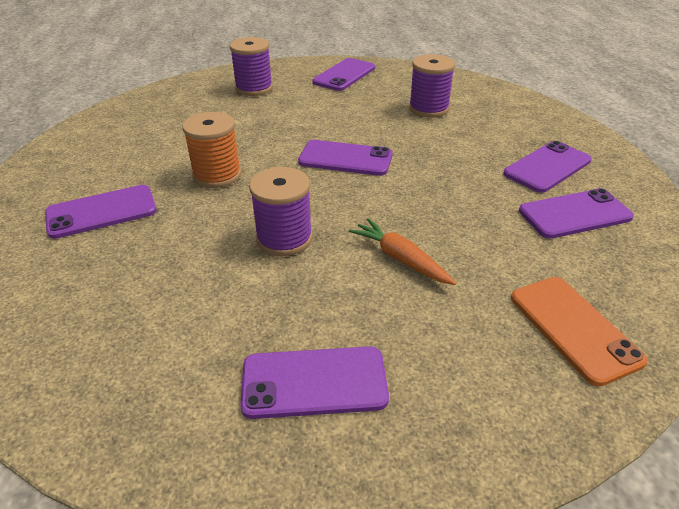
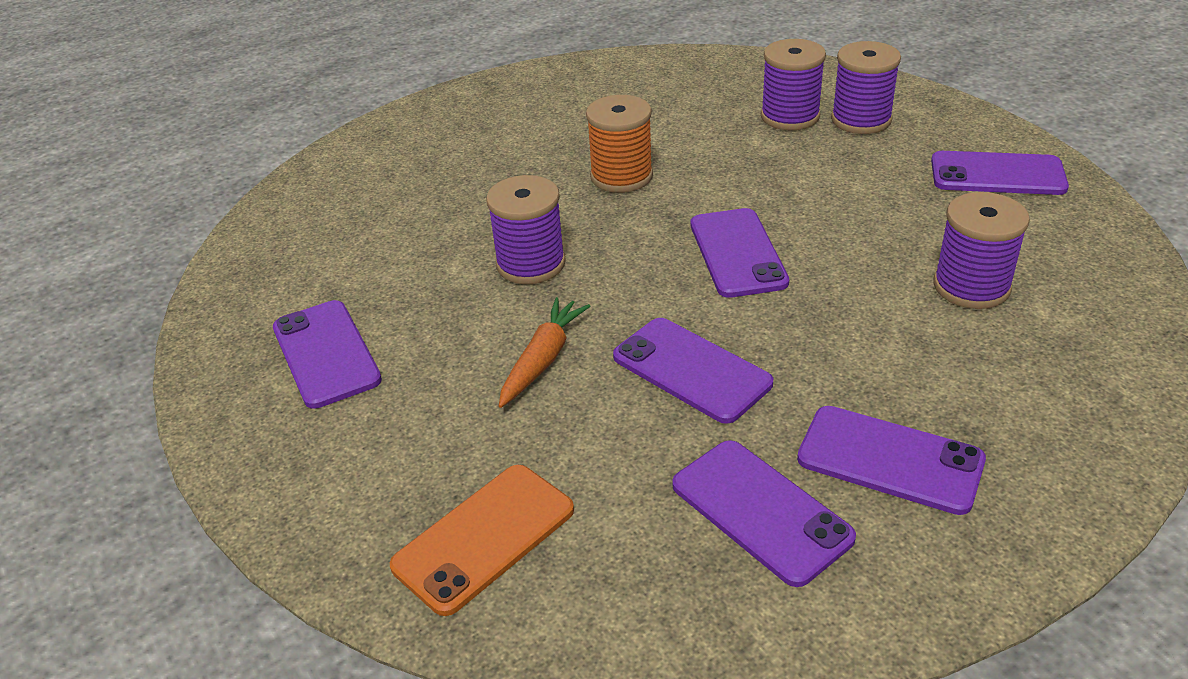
camera: 70 degrees right, 0 degrees up
(102, 212) = (505, 141): purple phone -> purple phone (691, 370)
(223, 104) = (790, 116): none -> purple spool

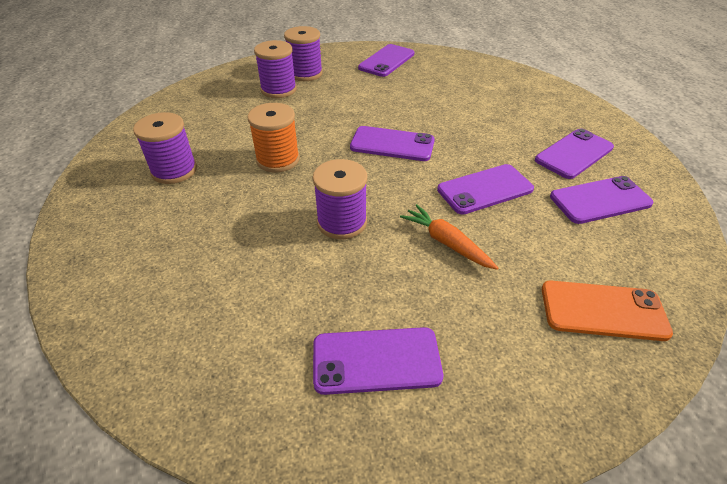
camera: 70 degrees left, 5 degrees up
(484, 538) = (603, 310): orange phone -> orange phone turned 60 degrees counterclockwise
(971, 286) = (464, 95): purple spool -> purple spool (174, 170)

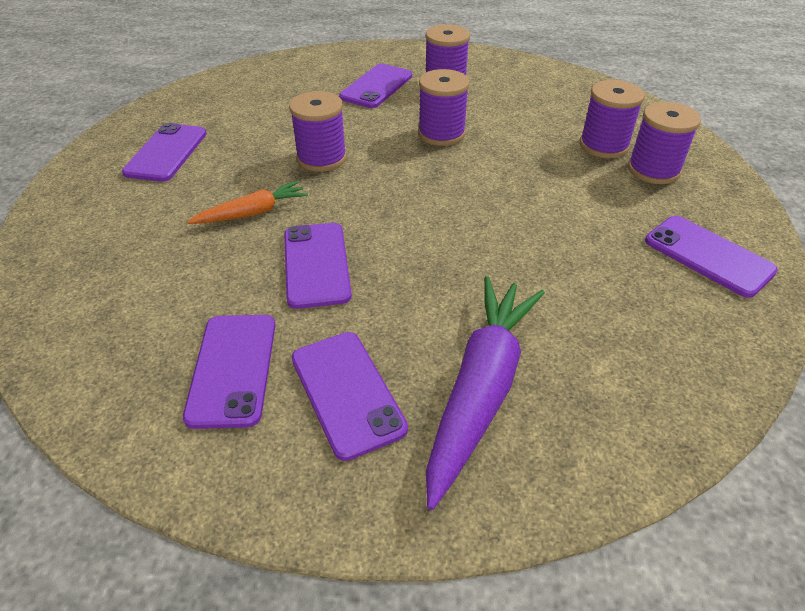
camera: 105 degrees right, 0 degrees up
(278, 160) = (441, 134): orange spool -> purple spool
(392, 144) = (443, 212): purple phone -> purple phone (376, 86)
(533, 115) = (480, 389): none -> purple carrot
(603, 310) = (95, 287): orange phone -> none

